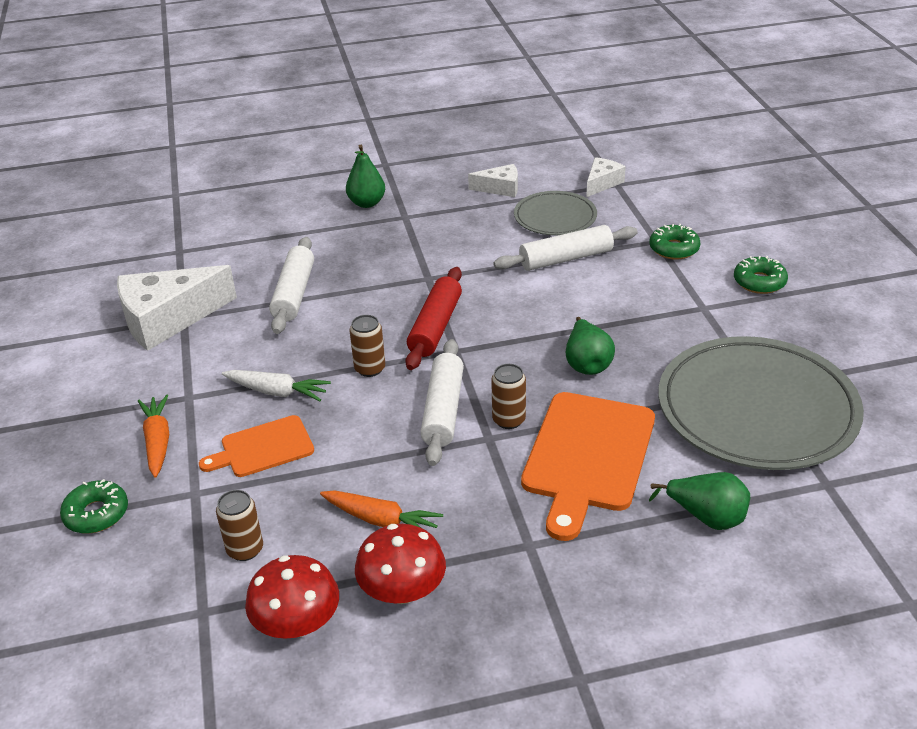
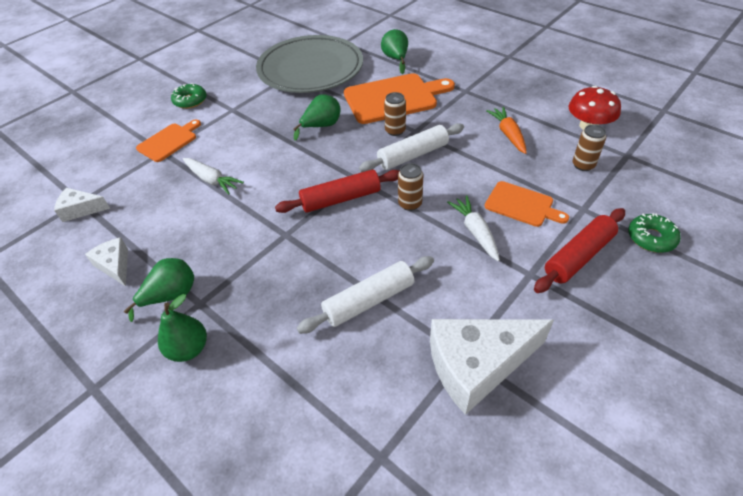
camera: 125 degrees left, 10 degrees up
(157, 442) = (578, 256): orange carrot -> red rolling pin
(168, 319) = (477, 365): white cheese -> white cheese turned 135 degrees clockwise
(402, 590) = (533, 109): red mushroom -> none
(430, 206) = (171, 296): none -> green pear
(555, 217) = (153, 210): grey plate -> none
(566, 259) = (212, 180): white rolling pin -> white carrot
(674, 249) = (169, 141): green donut -> orange cutting board

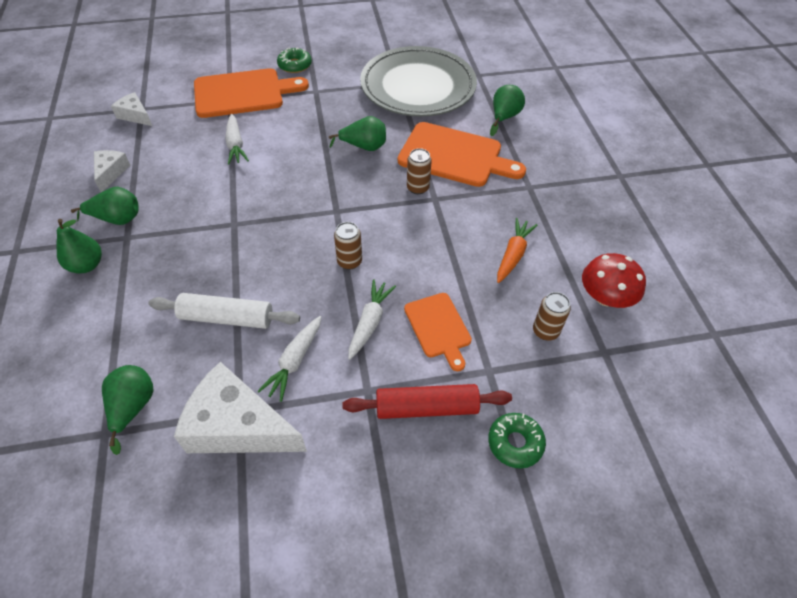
camera: 35 degrees right, 5 degrees up
(169, 141) = (243, 93): orange cutting board -> orange cutting board, size x1.74
(340, 199) = (304, 221): red rolling pin -> none
(379, 419) = (133, 407): none -> green pear
(413, 155) = (404, 220): white rolling pin -> none
(458, 292) = (295, 361): none -> white carrot

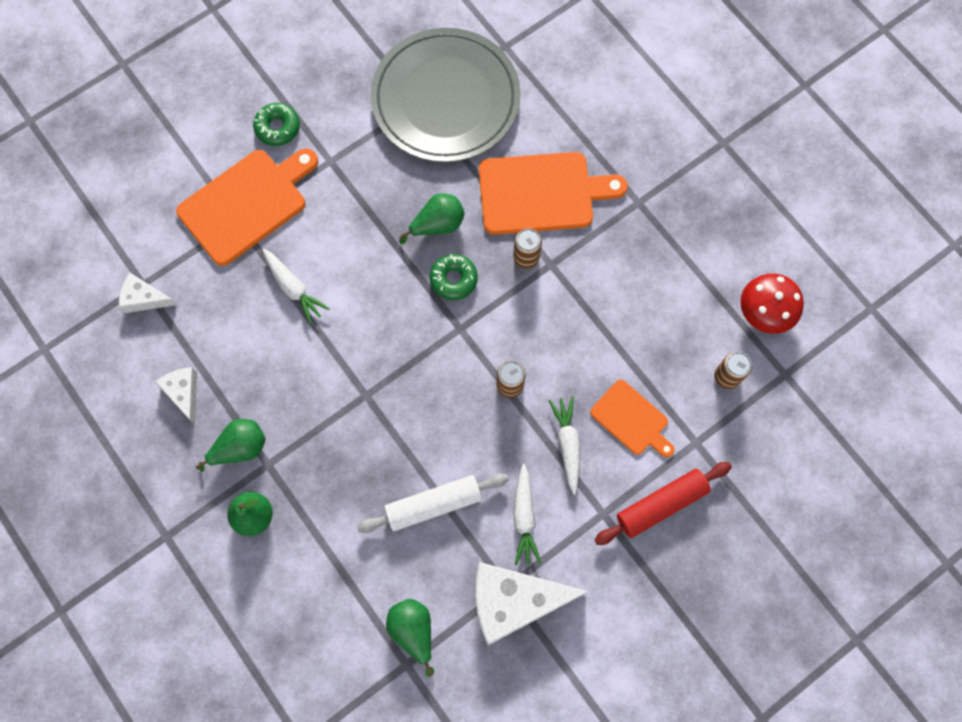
camera: 25 degrees left, 20 degrees up
(504, 117) = (567, 108): green pear -> none
(513, 255) = (661, 301): orange carrot -> none
(515, 443) = (747, 501): green donut -> green donut (453, 279)

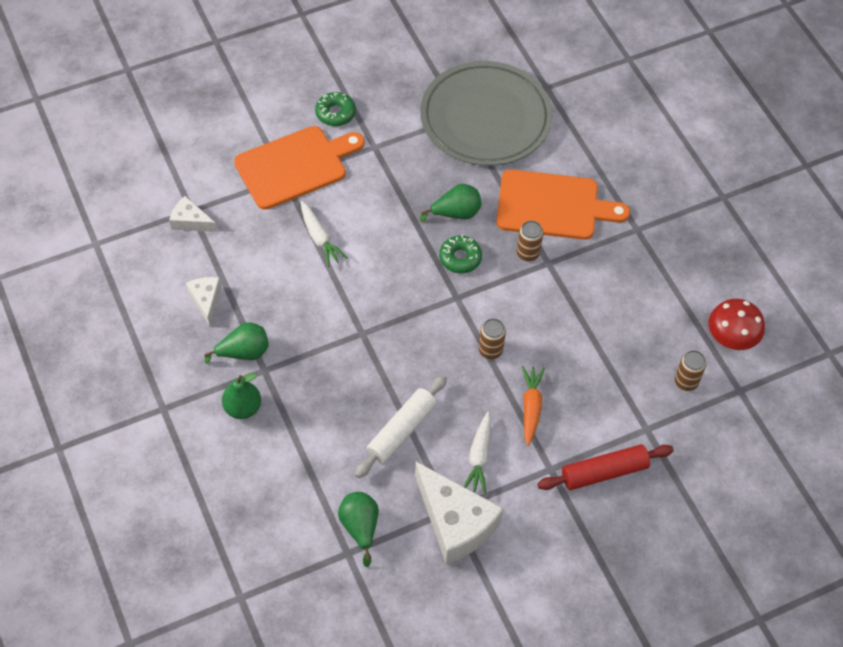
camera: 10 degrees right, 15 degrees down
(433, 505) = (401, 431): white rolling pin -> white rolling pin turned 45 degrees counterclockwise
(514, 601) = (455, 522): white cheese -> white cheese turned 135 degrees counterclockwise
(567, 445) = (531, 407): white carrot -> orange carrot
(631, 419) = (592, 399): orange cutting board -> none

